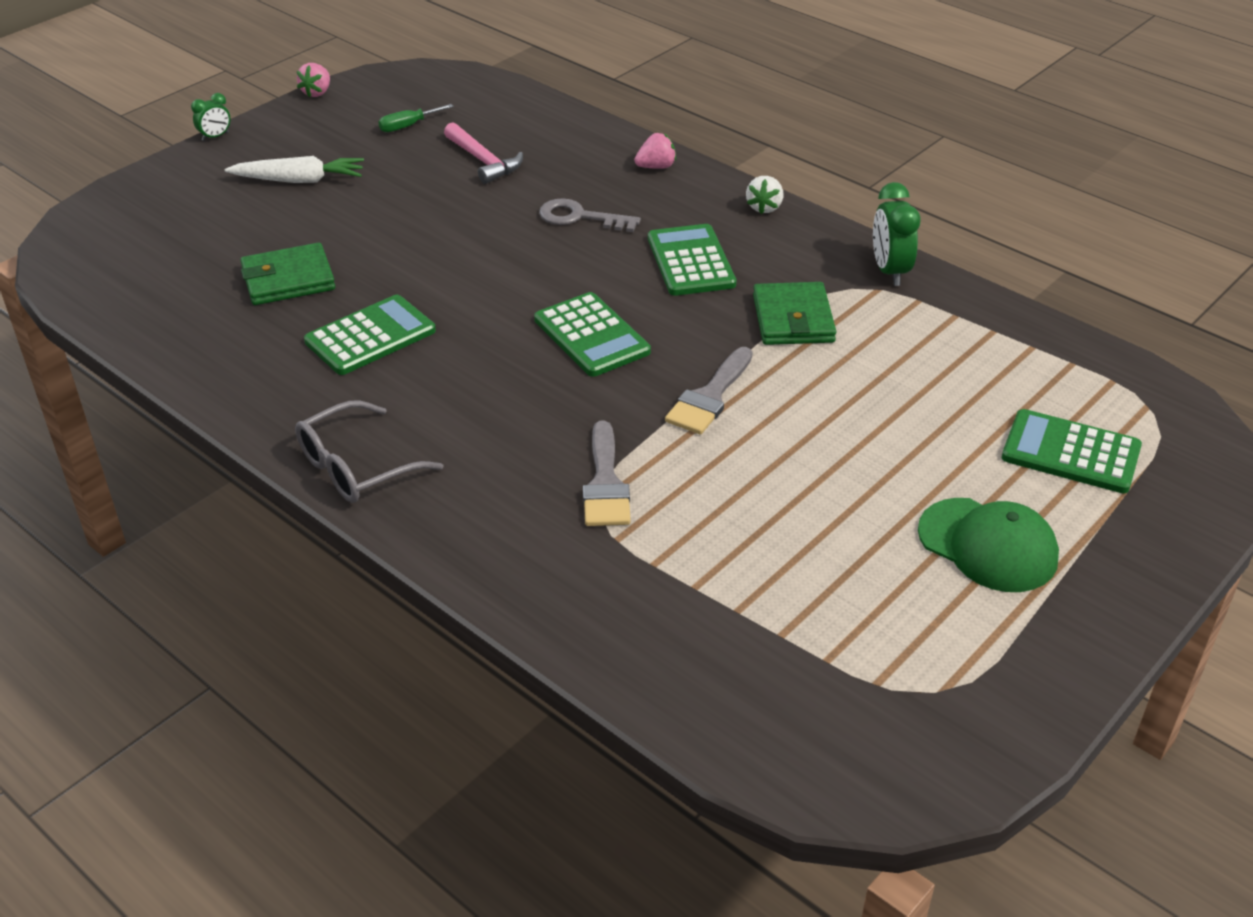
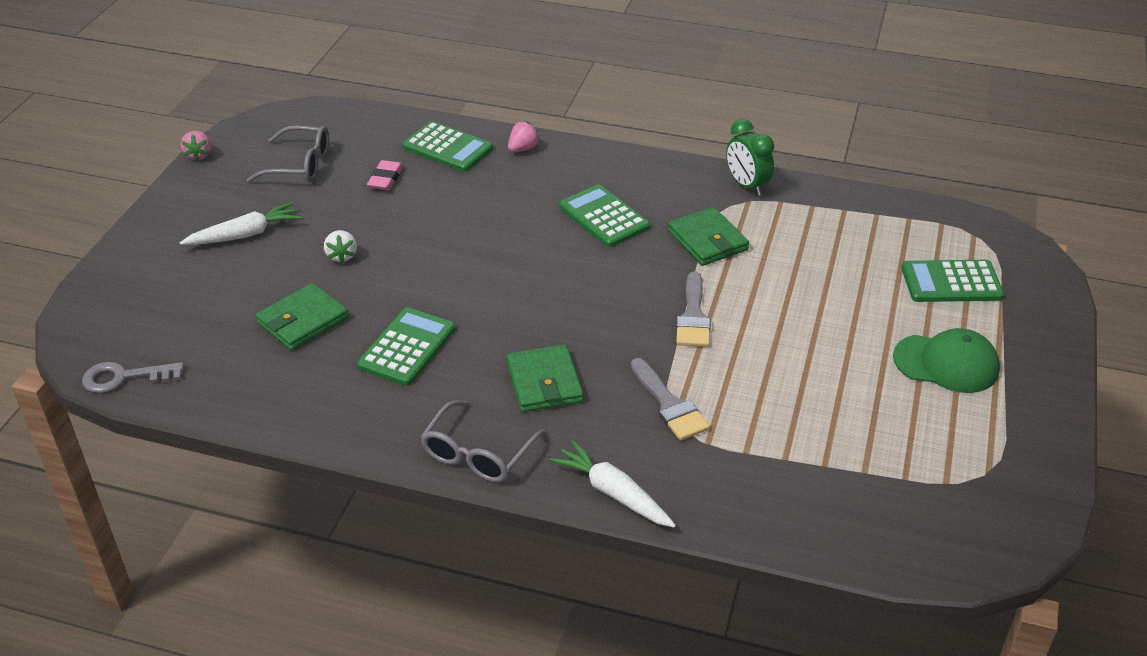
camera: 25 degrees left, 0 degrees up
(215, 137) = (139, 216): green clock -> none
(408, 126) = (300, 165): green screwdriver -> grey glasses
(467, 557) = (613, 493): none -> white carrot
(483, 161) = (385, 179): pink hammer -> pink eraser
(485, 416) = (544, 382): none -> green wallet
(580, 217) = (496, 205): grey key -> grey key (124, 377)
(591, 336) = (575, 296): green calculator -> green calculator (448, 148)
(764, 207) = (625, 160): white strawberry -> white strawberry (342, 256)

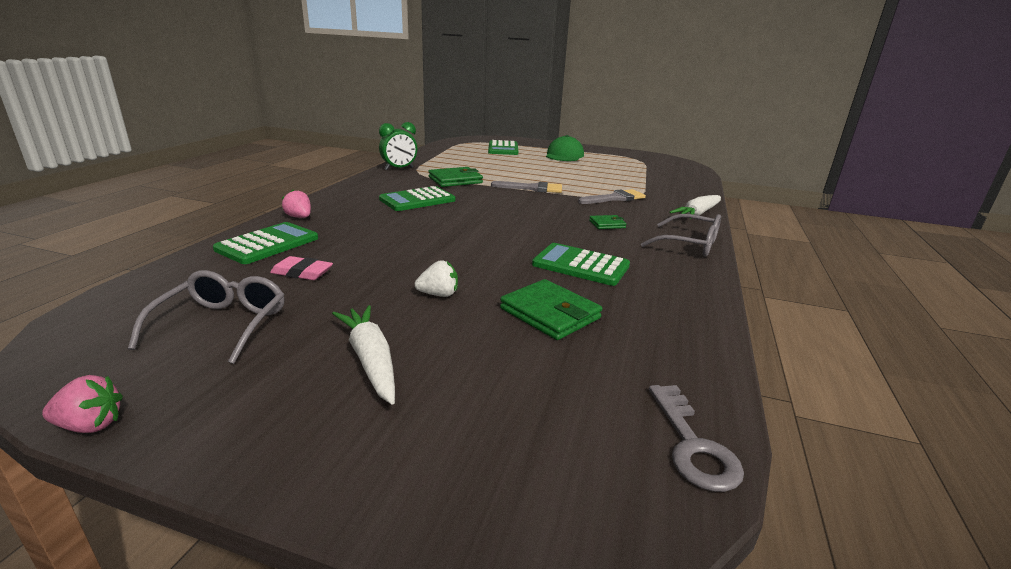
camera: 90 degrees left, 15 degrees down
(544, 382) = (607, 224): green wallet -> green wallet, size x0.55

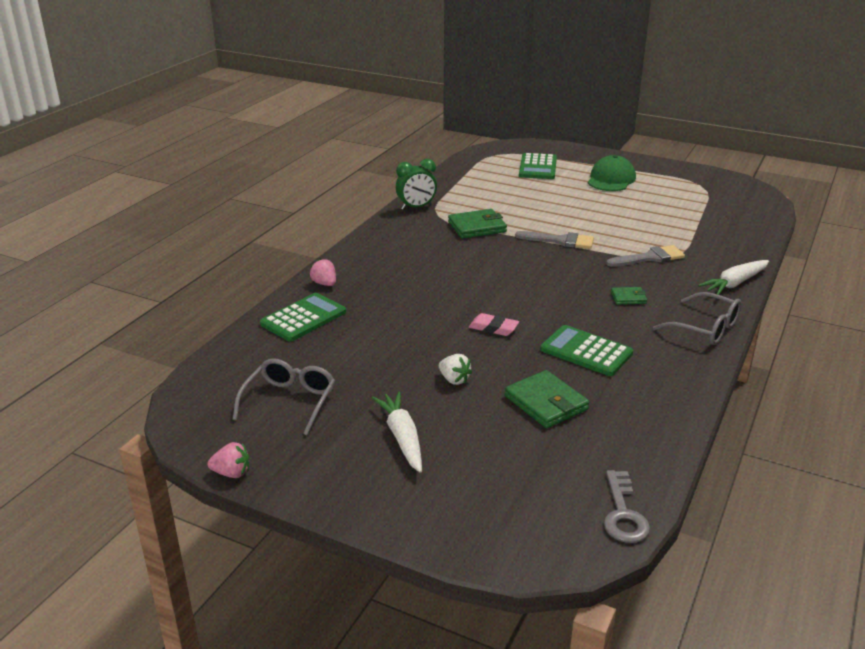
camera: 10 degrees right, 5 degrees up
(302, 273) = (339, 352): pink eraser -> pink eraser (493, 328)
(417, 200) = (436, 259): green calculator -> none
(439, 294) = (454, 380): white strawberry -> white strawberry turned 45 degrees clockwise

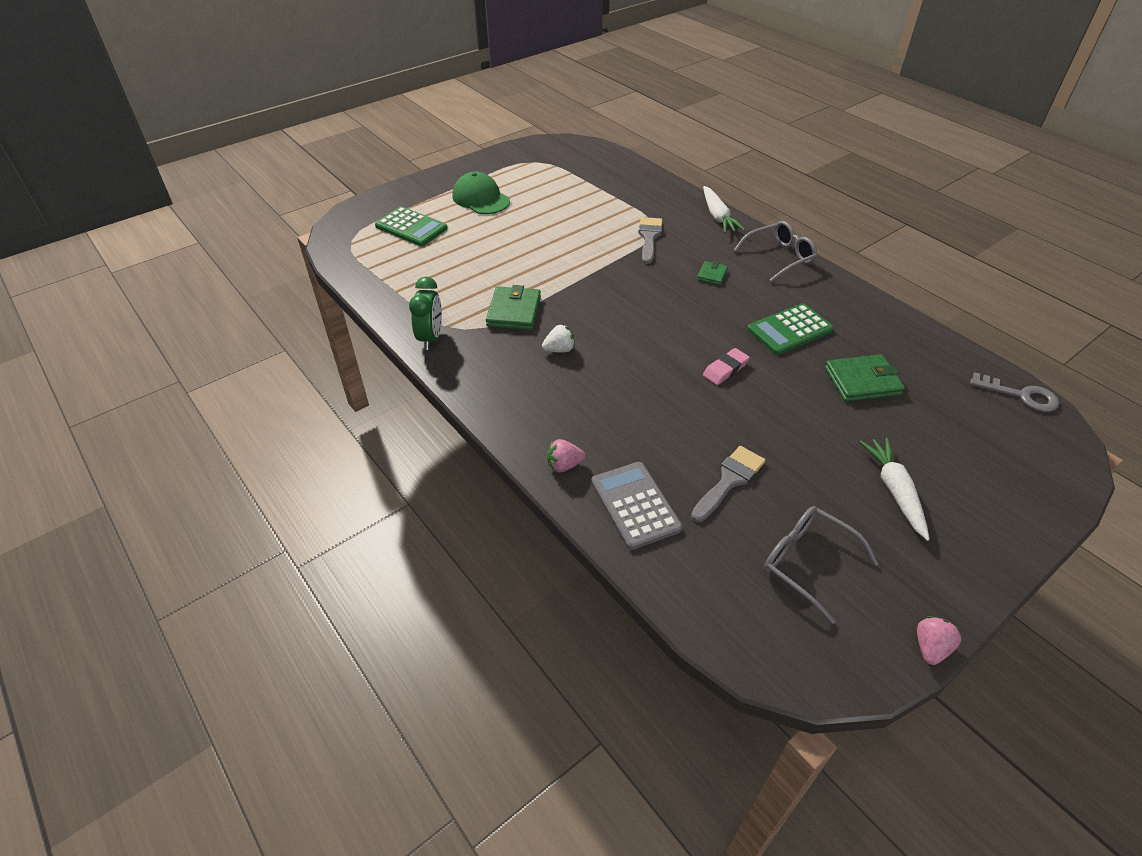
camera: 65 degrees left, 15 degrees up
(303, 318) = (635, 505): green calculator -> grey calculator
(402, 438) = (894, 491): white carrot -> white carrot turned 75 degrees clockwise
(454, 380) = (807, 425): white strawberry -> white strawberry (559, 350)
(560, 241) = (583, 272): grey brush -> grey brush (729, 481)

